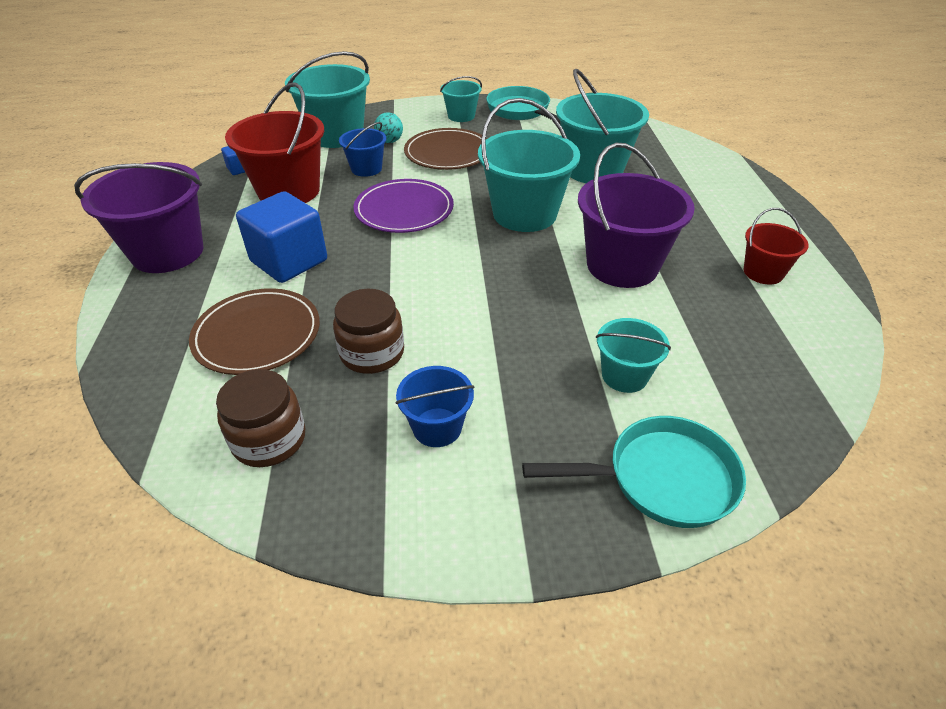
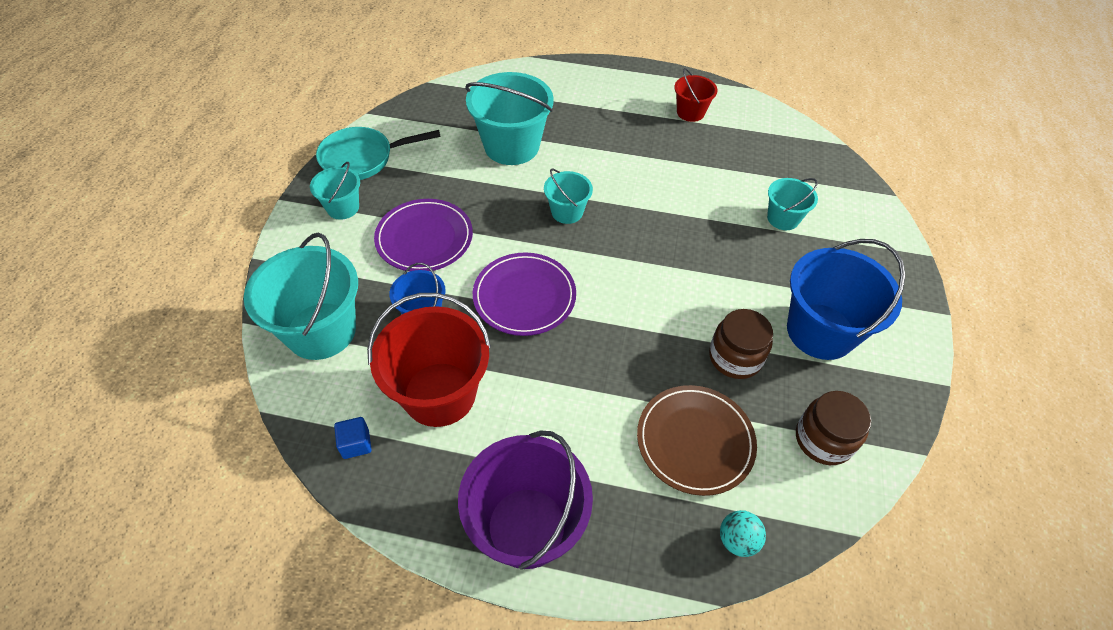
camera: 75 degrees left, 10 degrees up
(289, 261) = (583, 406): blue cube -> none
(389, 141) = (368, 282): turquoise ball -> turquoise ball (737, 540)
(437, 427) = (820, 331): blue bucket -> blue bucket, size x1.87
(448, 153) = (424, 238): brown plate -> purple plate
(524, 214) = (567, 212): turquoise bucket -> turquoise bucket, size x0.53
(622, 266) = (662, 178): purple bucket -> none
(662, 479) = (870, 232): turquoise pan -> none

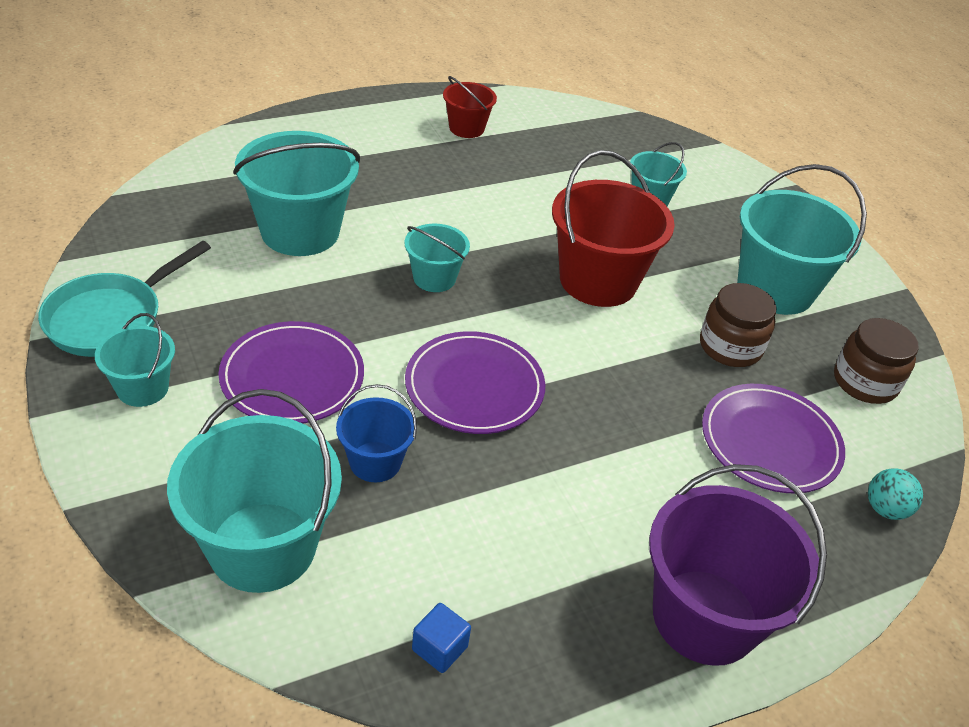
camera: 40 degrees left, 10 degrees down
(439, 394) = (482, 538): red bucket -> red bucket (598, 281)
(695, 441) = (770, 442): brown plate -> purple plate
(820, 331) = (775, 289): blue bucket -> turquoise bucket

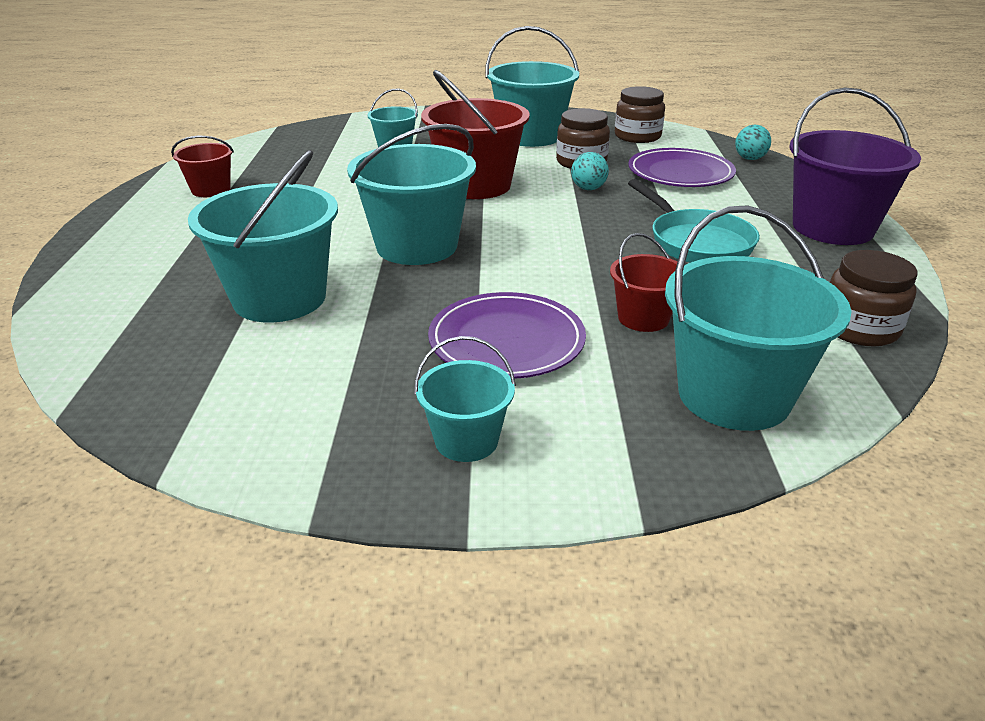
camera: 60 degrees left, 10 degrees down
(111, 318) = (320, 450): turquoise pan -> turquoise pan (696, 242)
(375, 462) = (643, 318): blue bucket -> red bucket
(434, 278) = (416, 246): turquoise bucket -> turquoise bucket, size x1.87
(439, 648) = (859, 328): blue cube -> brown jar
(474, 387) = (571, 257): purple plate -> none
(655, 367) = (588, 189): none -> turquoise ball

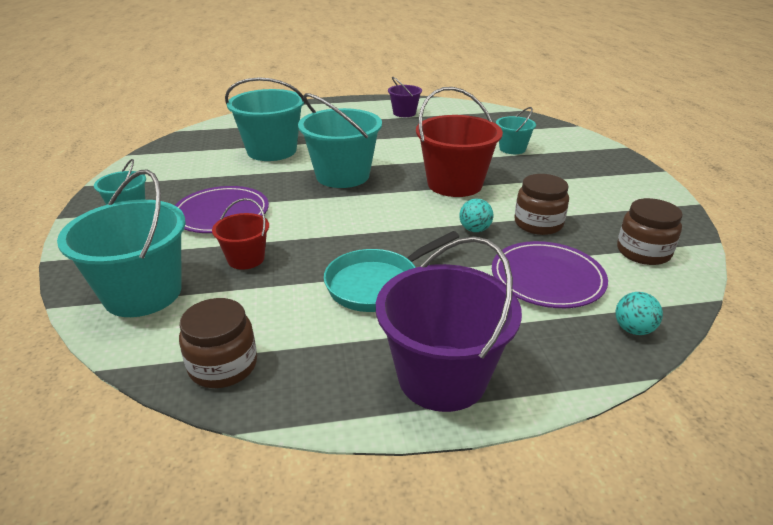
camera: 80 degrees right, 0 degrees up
(211, 190) = (404, 113): red bucket -> purple bucket
(531, 136) = (588, 196): turquoise bucket -> none

